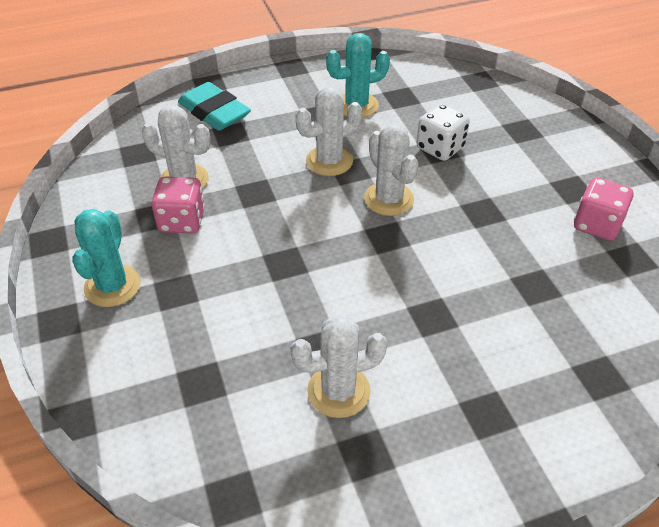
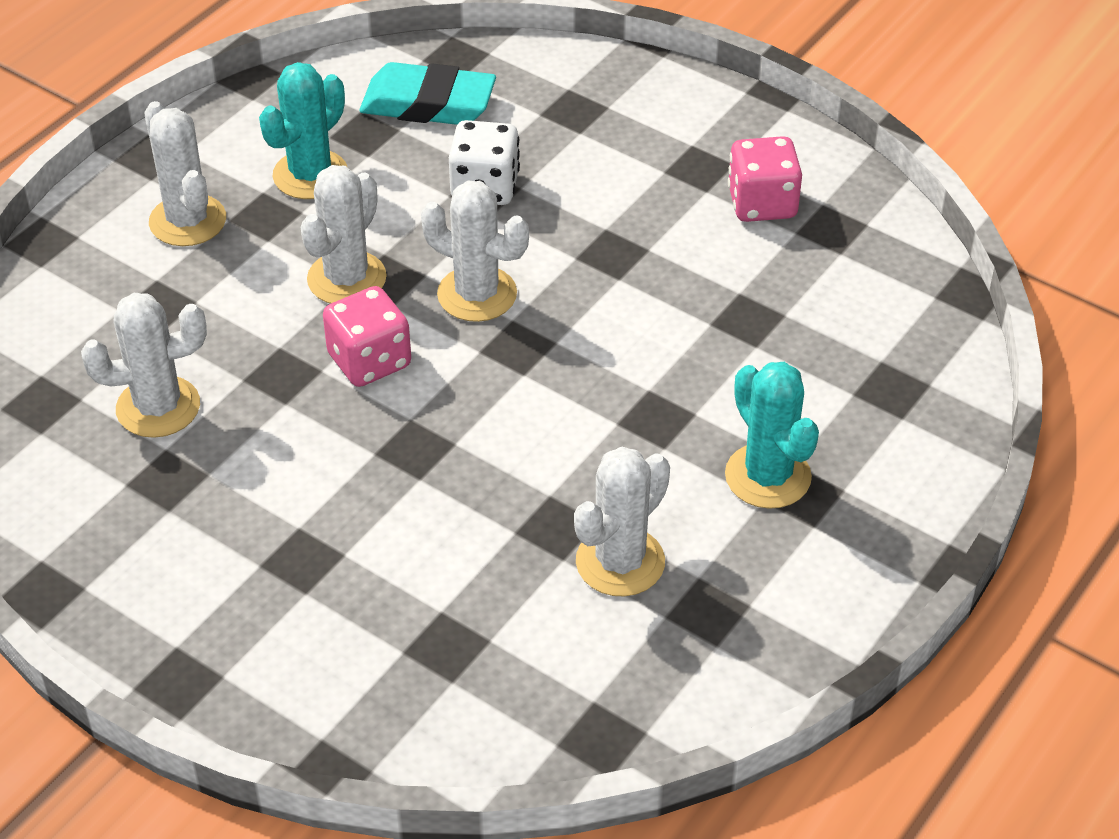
camera: 35 degrees left, 0 degrees up
(112, 286) = (206, 599): turquoise cactus -> turquoise cactus (768, 476)
(182, 221) = (215, 465): pink dice -> pink dice (369, 361)
(214, 112) = (99, 284): turquoise eraser -> turquoise eraser (428, 104)
(280, 102) = (187, 221): none -> white cactus

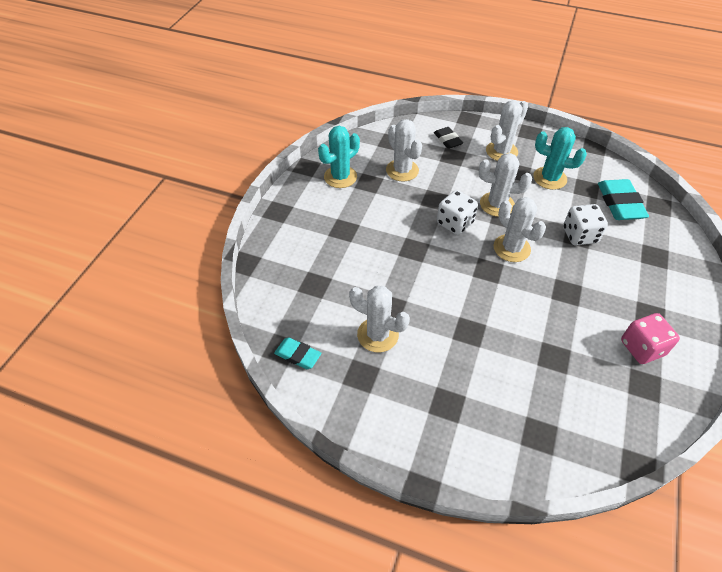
camera: 75 degrees right, 5 degrees up
(97, 299) = (447, 140): none -> black eraser
(369, 361) = (454, 223): pink dice -> white dice
(477, 294) = (511, 248): white cactus -> white cactus turned 45 degrees counterclockwise
(629, 709) = (298, 355): none -> turquoise eraser
(768, 476) = (452, 385): turquoise cactus -> turquoise cactus (340, 177)

